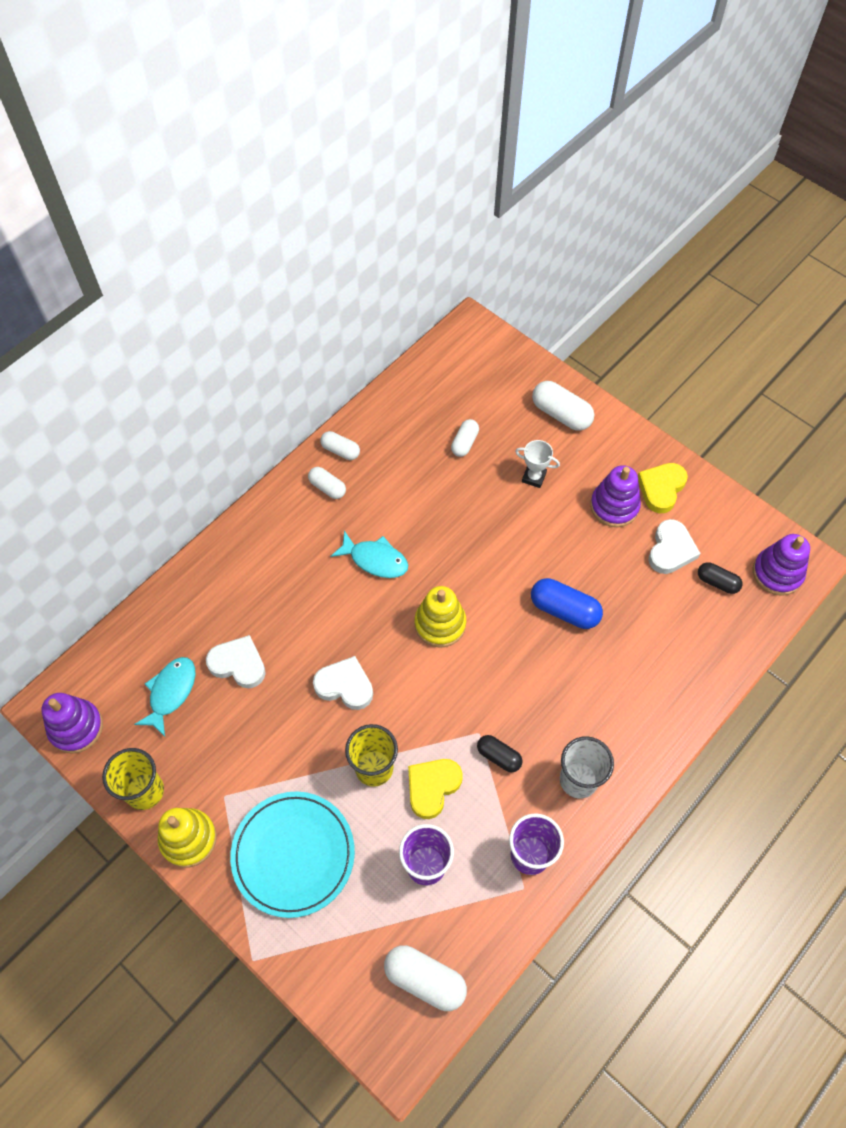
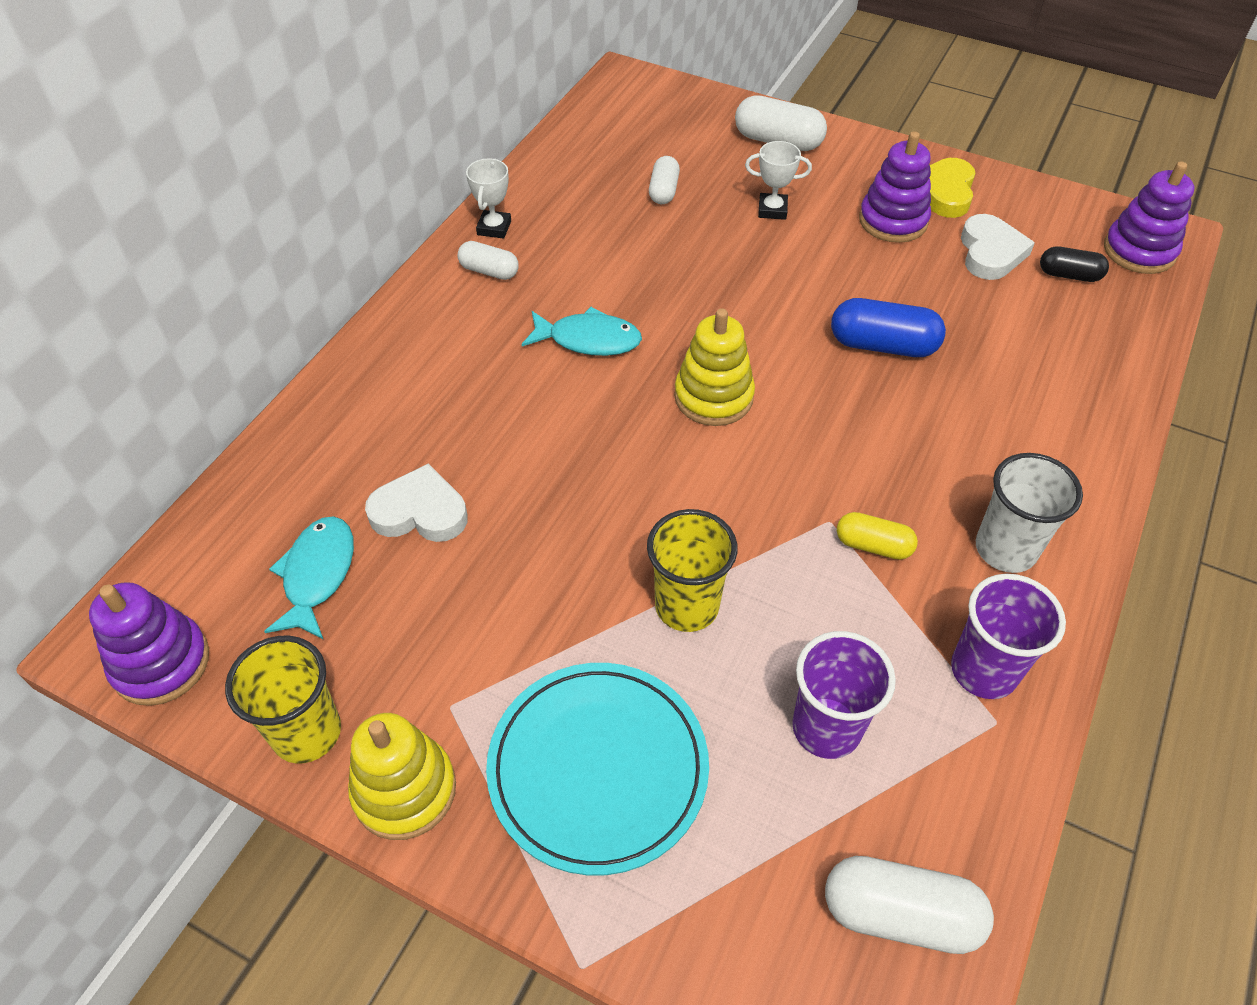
camera: 15 degrees left, 10 degrees down
(340, 450) = (494, 228): white capsule -> white trophy
(345, 685) = (599, 504): white heart -> none
(432, 787) = (790, 611): yellow heart -> none
(499, 756) = (873, 545): black capsule -> yellow capsule

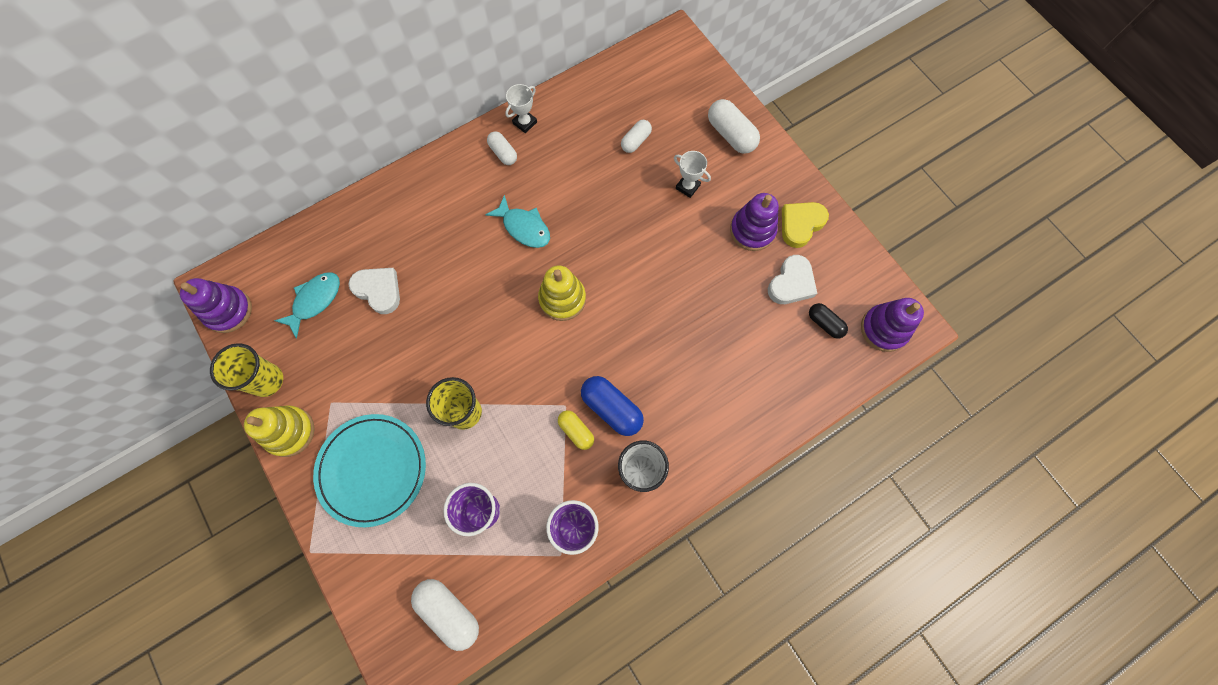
camera: 30 degrees right, 20 degrees up
(883, 345) = (676, 314): blue capsule -> blue capsule (611, 408)

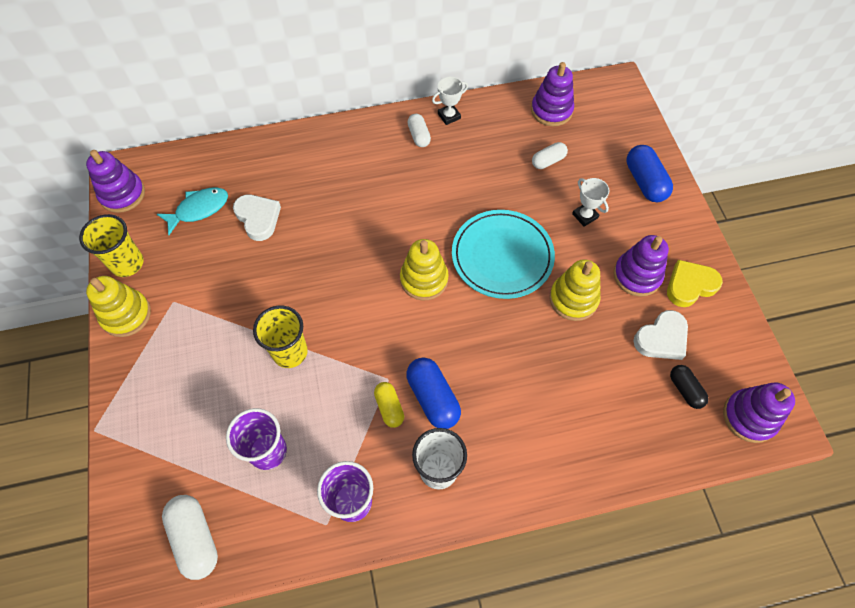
camera: 20 degrees right, 10 degrees down
(372, 470) = (183, 375): turquoise plate -> turquoise plate (502, 256)
(524, 227) = (412, 205): turquoise fish -> none
(621, 86) = (551, 110): none -> purple stacking toy
(704, 272) = (573, 299): none -> yellow stacking toy
(731, 134) = (645, 182): white capsule -> blue capsule

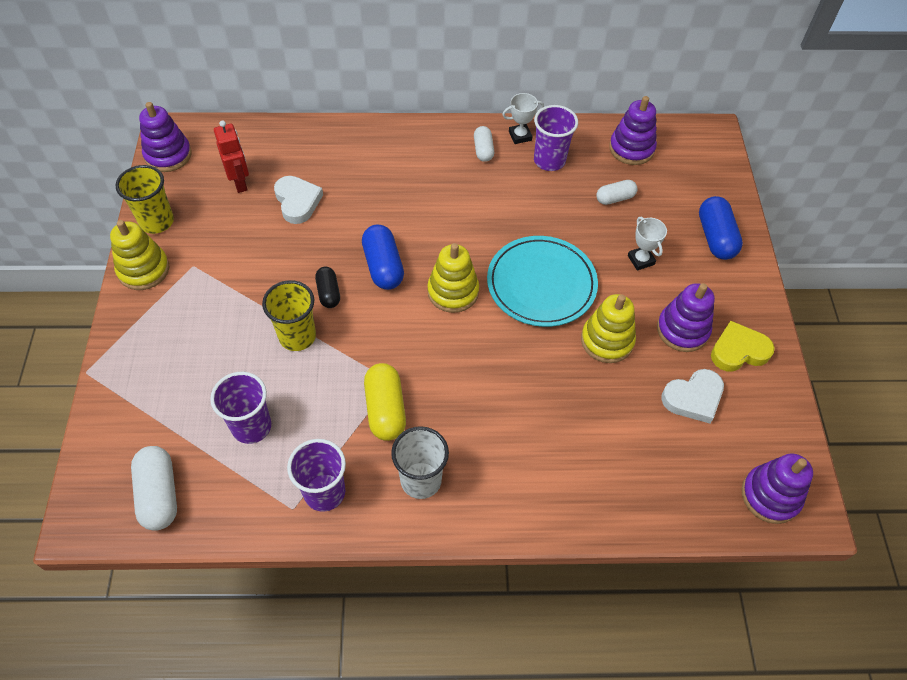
camera: 10 degrees right, 5 degrees down
(199, 209) = (240, 183): turquoise fish -> red robot
(389, 407) = (385, 409): yellow capsule -> yellow capsule, size x1.61
(433, 398) = (433, 409): blue capsule -> blue capsule (383, 266)
(481, 135) = (549, 160): none -> purple cup
(685, 390) = (706, 454): black capsule -> black capsule (328, 293)

